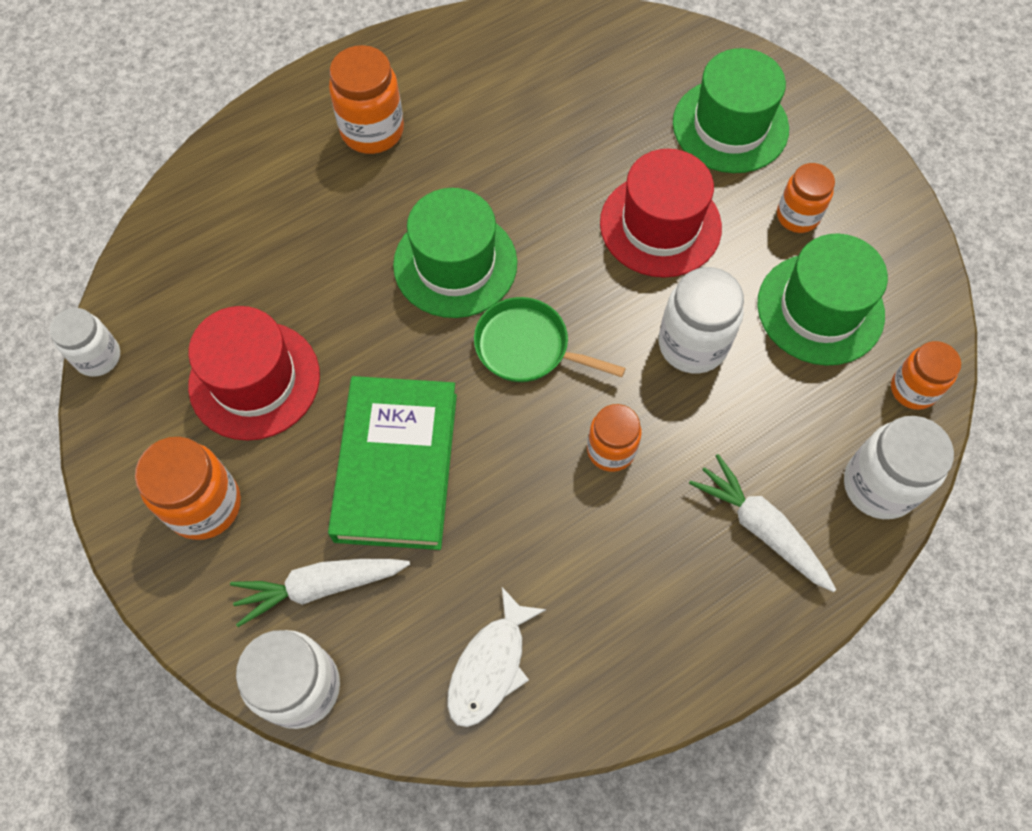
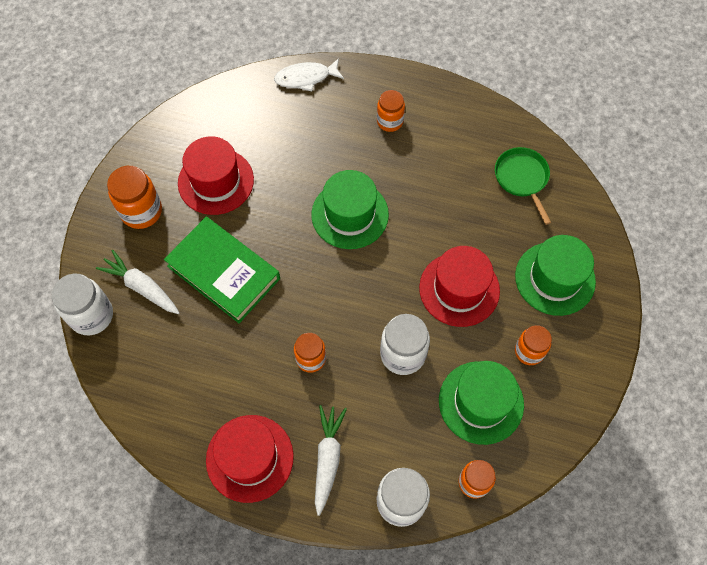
camera: 50 degrees right, 0 degrees up
(98, 357) = (174, 113): white jar -> none
(372, 131) = (390, 121): orange jar -> orange jar, size x0.66
(397, 466) = (223, 272): green book -> green book turned 75 degrees clockwise
(490, 666) = (160, 386): white fish -> white fish (306, 78)
(527, 347) = (333, 280): green pan -> green pan (522, 178)
(686, 622) = (249, 458): none -> red hat

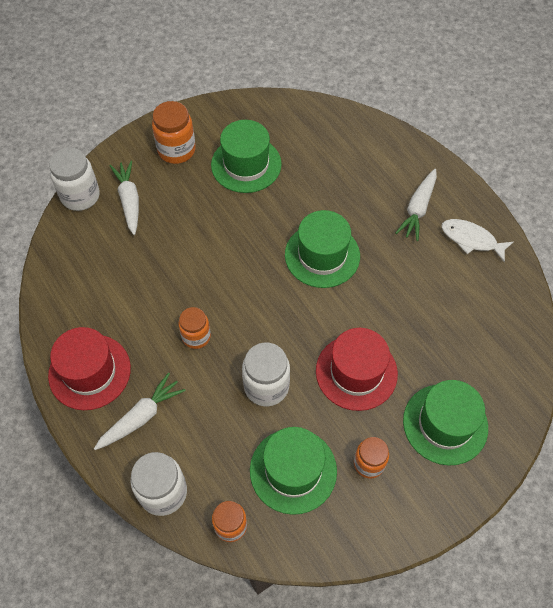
camera: 40 degrees right, 5 degrees down
(216, 181) = (246, 164): red hat -> green hat
(223, 272) = (192, 231): green book -> none
(306, 78) = (381, 135): white fish -> white fish (471, 240)
(390, 121) = (418, 209): orange jar -> white carrot
(522, 178) = (490, 326): green pan -> none

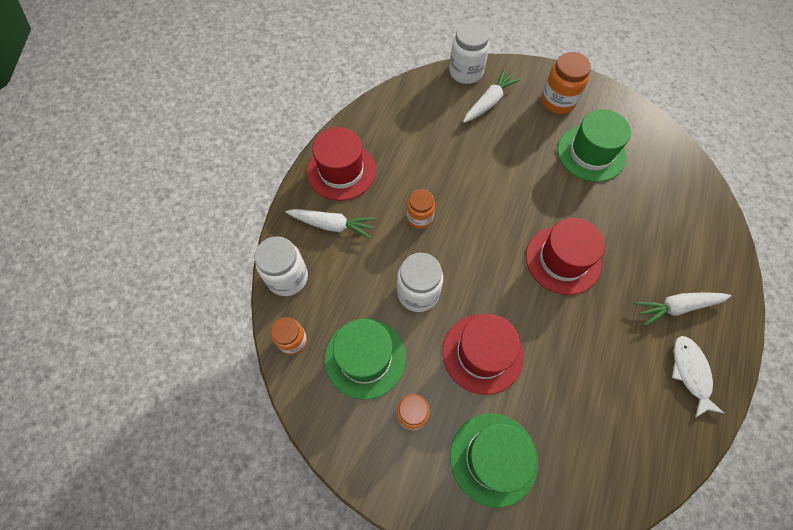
camera: 55 degrees right, 5 degrees up
(322, 255) = (563, 260): green hat -> red hat

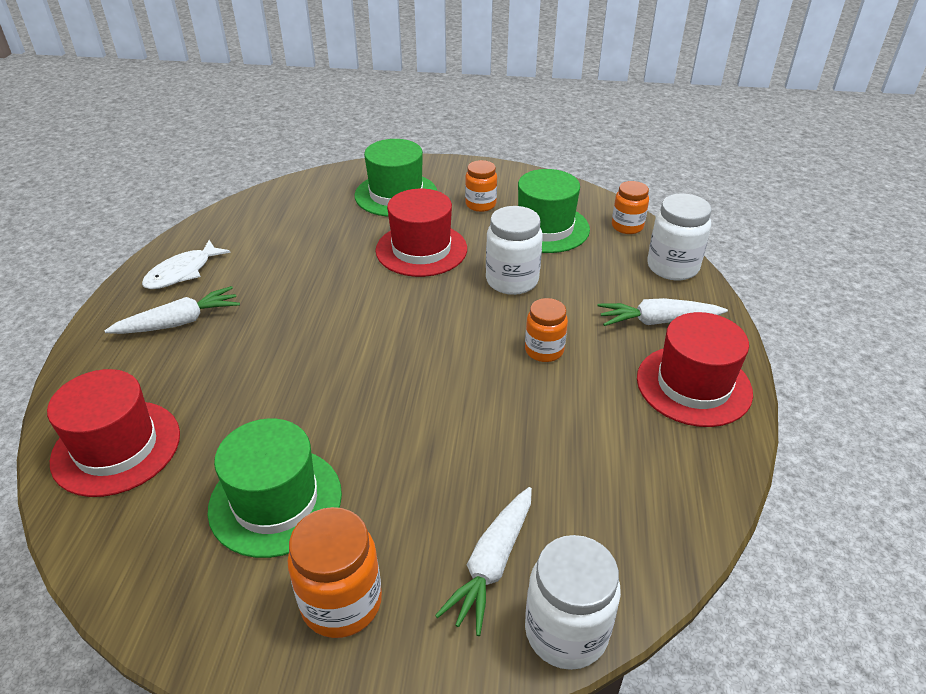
camera: 165 degrees right, 25 degrees down
(563, 260) = (330, 342): red hat -> red hat (116, 447)
(690, 373) = (182, 272): white fish -> white fish turned 60 degrees clockwise

